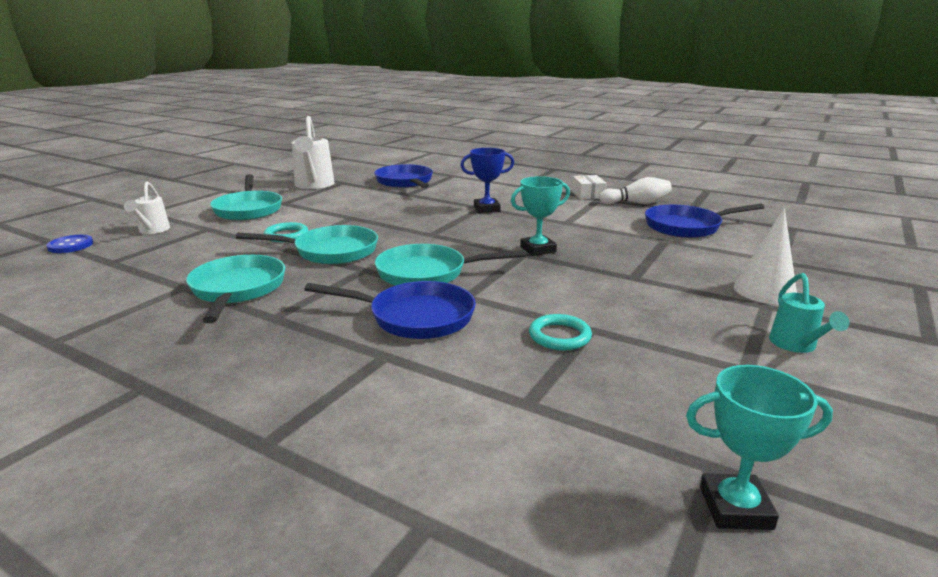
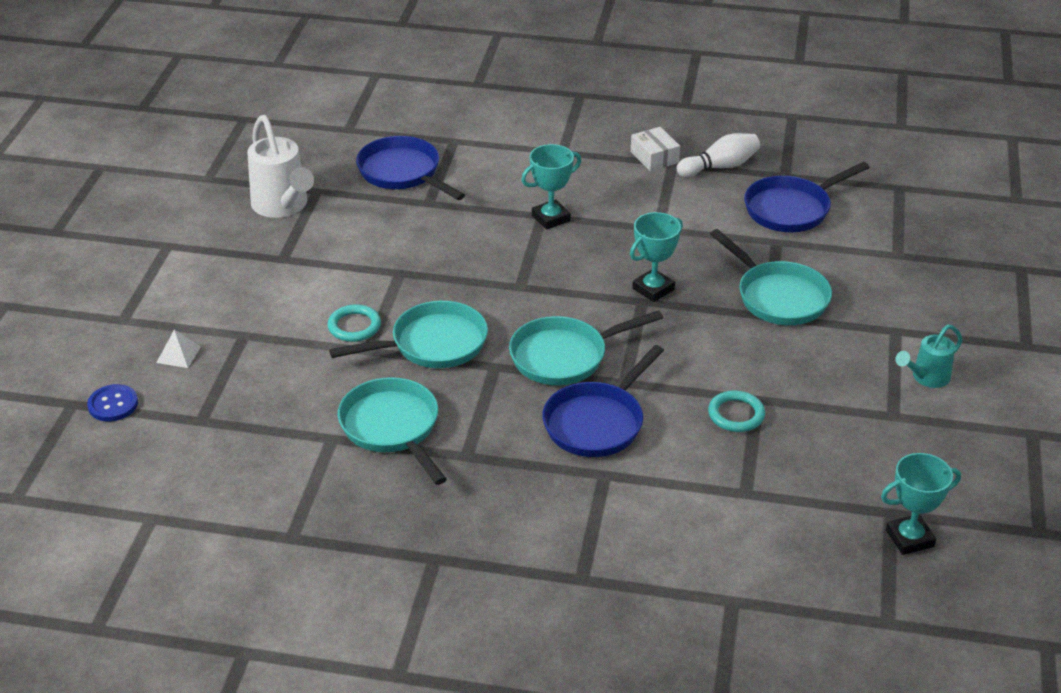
camera: 20 degrees left, 15 degrees up
(152, 231) = (178, 354): white watering can -> white pyramid
(248, 209) = (252, 283): turquoise pan -> turquoise pan (778, 297)
(415, 317) = (597, 422): blue pan -> blue pan turned 135 degrees clockwise
(486, 209) = (551, 218): blue trophy -> turquoise trophy
(764, 291) = (890, 308): white cone -> none
(796, 345) = (926, 378): turquoise watering can -> turquoise watering can turned 75 degrees clockwise

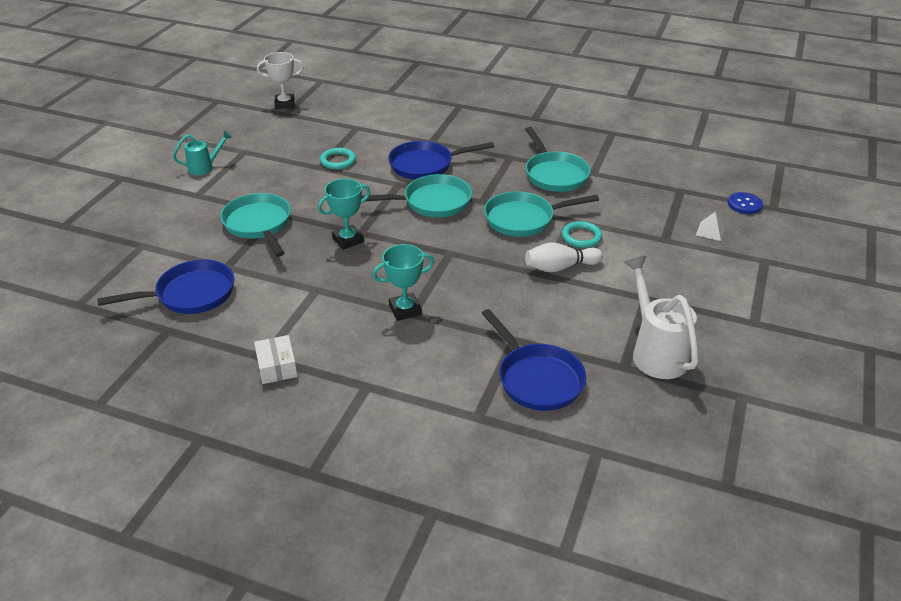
camera: 170 degrees left, 0 degrees up
(597, 422) = (425, 165): blue pan -> blue pan turned 150 degrees counterclockwise
(720, 167) = (221, 347): white bowling pin -> white bowling pin (560, 267)
(909, 538) = (285, 104): turquoise trophy -> white trophy

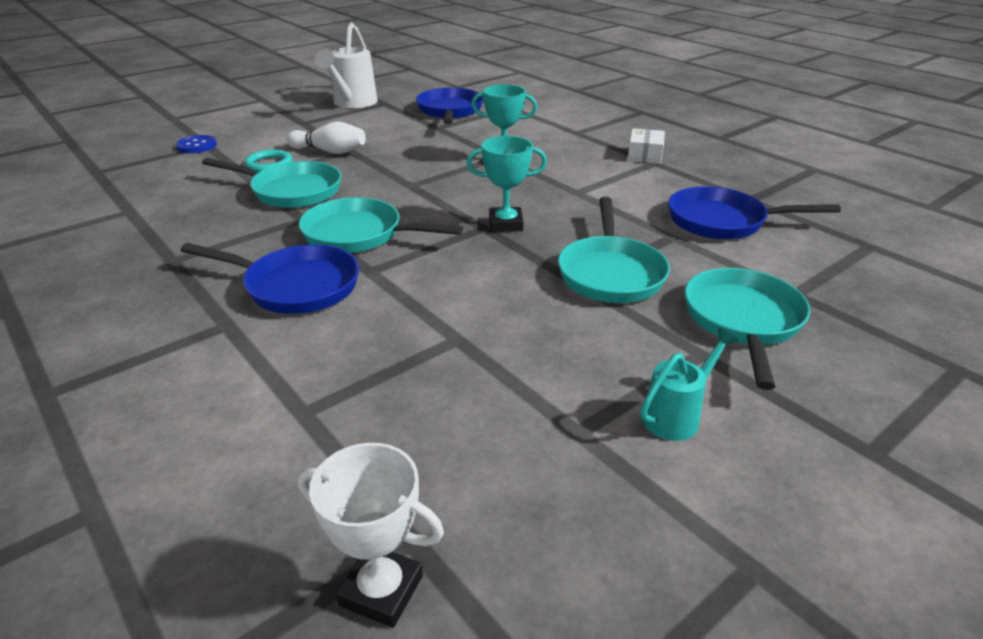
camera: 150 degrees left, 5 degrees down
(205, 167) = (676, 416): turquoise watering can -> turquoise watering can turned 135 degrees clockwise
(338, 161) = (415, 340): turquoise ring -> none
(554, 174) = (170, 222): turquoise pan -> turquoise pan (743, 321)
(710, 231) = (159, 141): white pyramid -> none
(744, 204) = (81, 148): blue button -> blue button (197, 146)

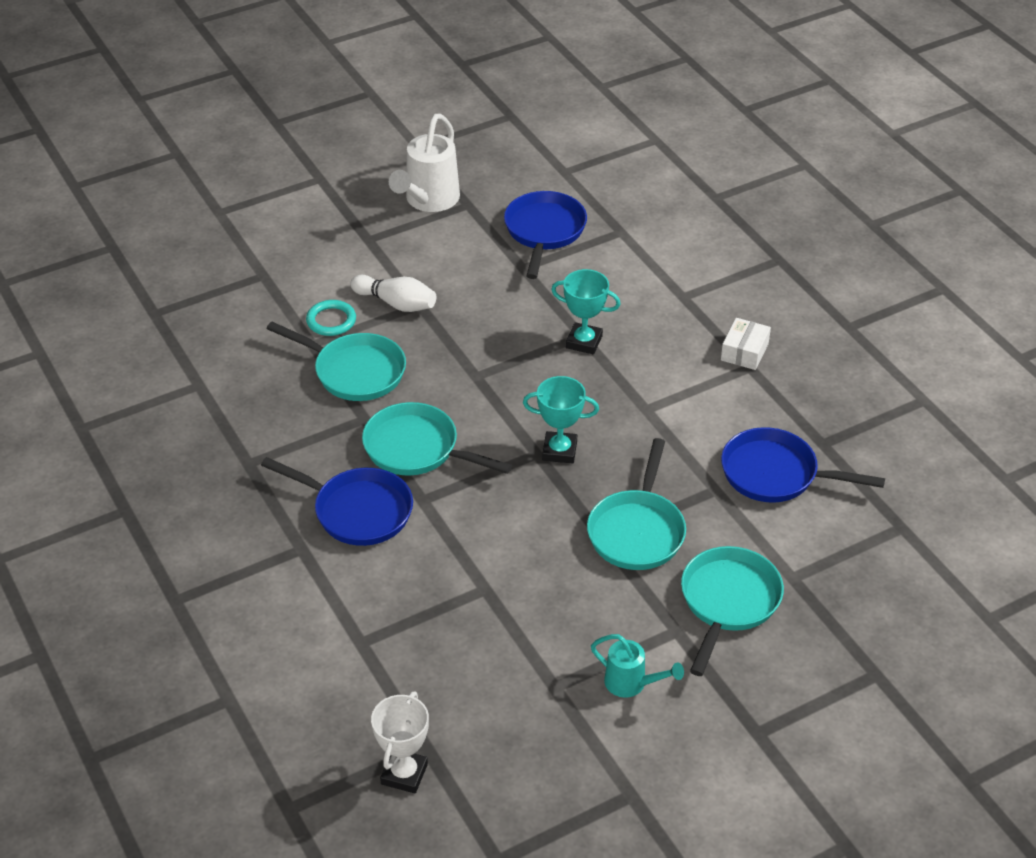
camera: 10 degrees right, 10 degrees up
(197, 146) = (252, 275): blue button -> none
(381, 590) = (404, 774): white trophy -> white trophy turned 75 degrees clockwise
(676, 416) = (631, 684): turquoise watering can -> turquoise watering can turned 60 degrees clockwise

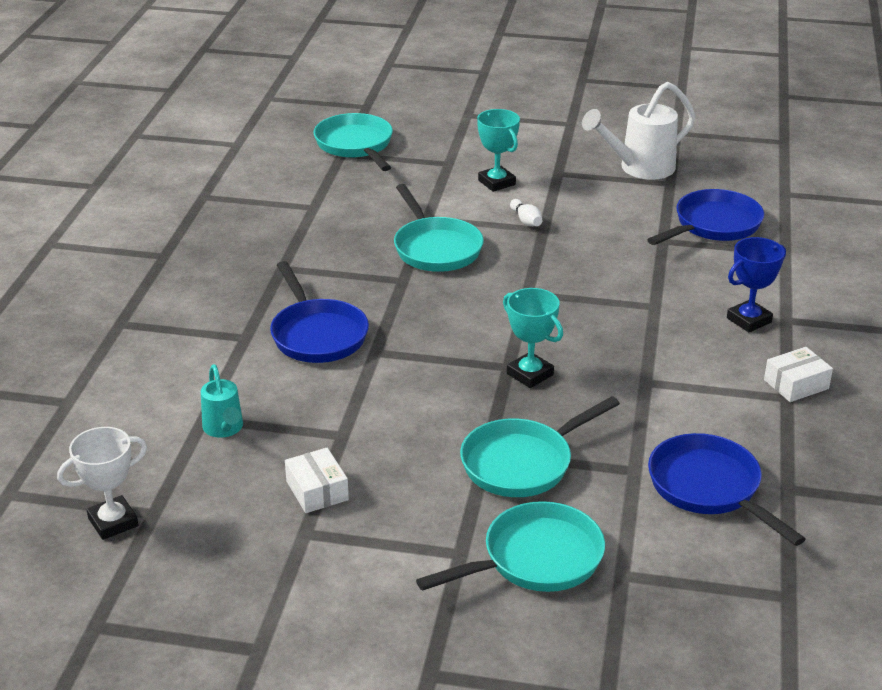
camera: 40 degrees right, 10 degrees down
(331, 321) = (461, 210): turquoise ring -> none
(396, 303) = (526, 220): white bowling pin -> white bowling pin, size x0.60
(417, 449) = (416, 317): turquoise pan -> turquoise pan (355, 145)
(522, 647) = (317, 490): none -> white box
(584, 342) = (651, 311): turquoise trophy -> turquoise trophy (496, 182)
(631, 684) = (369, 569): turquoise watering can -> turquoise watering can (224, 429)
(659, 311) = (749, 320): none -> blue trophy

